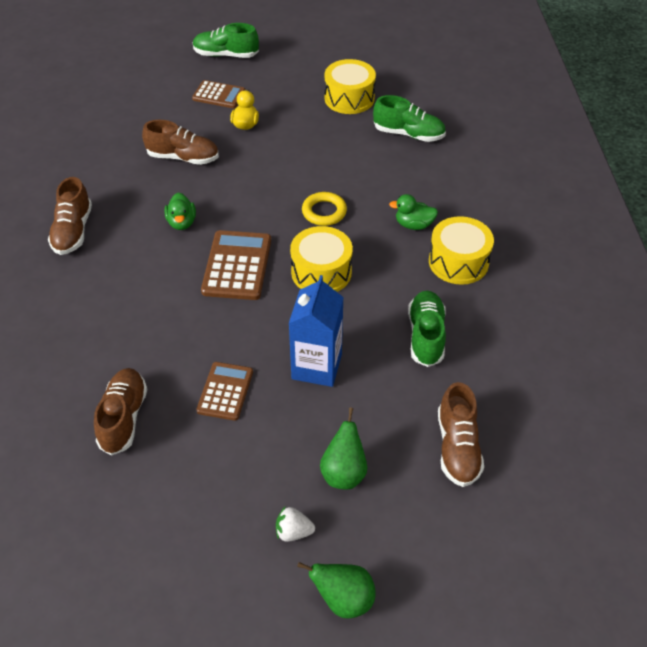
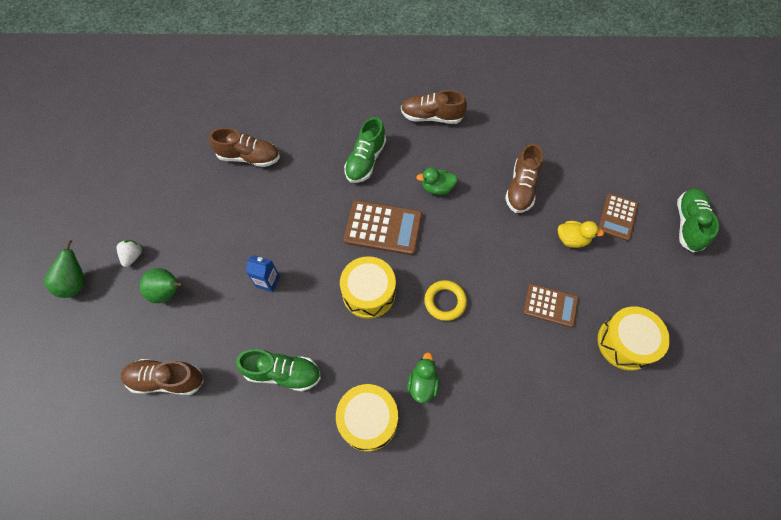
camera: 95 degrees right, 15 degrees up
(225, 391) = (257, 217): brown calculator -> brown calculator (550, 305)
(316, 366) = (267, 281): blue carton -> blue carton, size x0.55
(408, 134) = (566, 400): green shoe -> green shoe (365, 161)

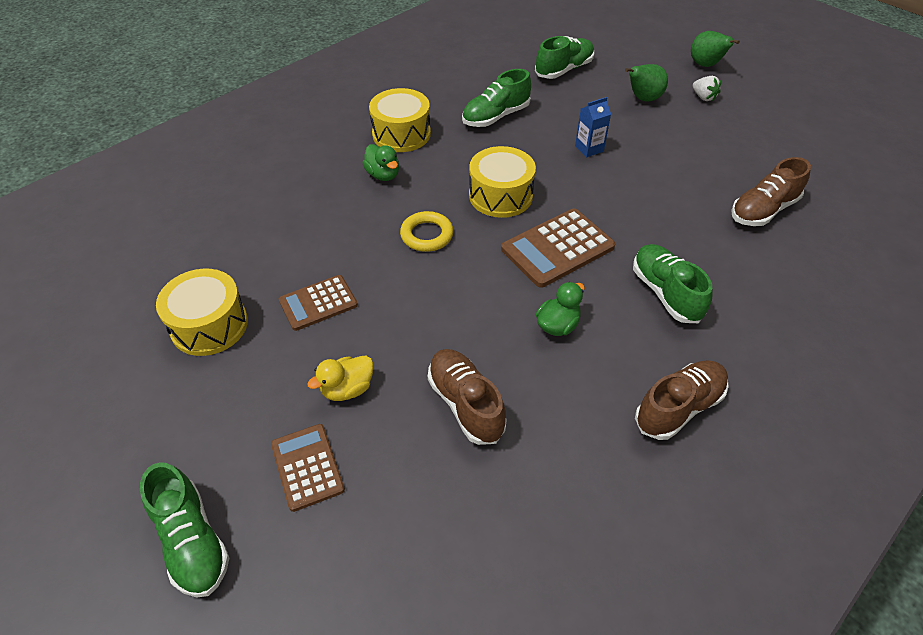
camera: 135 degrees right, 15 degrees down
(166, 380) = (564, 70): brown shoe -> green shoe

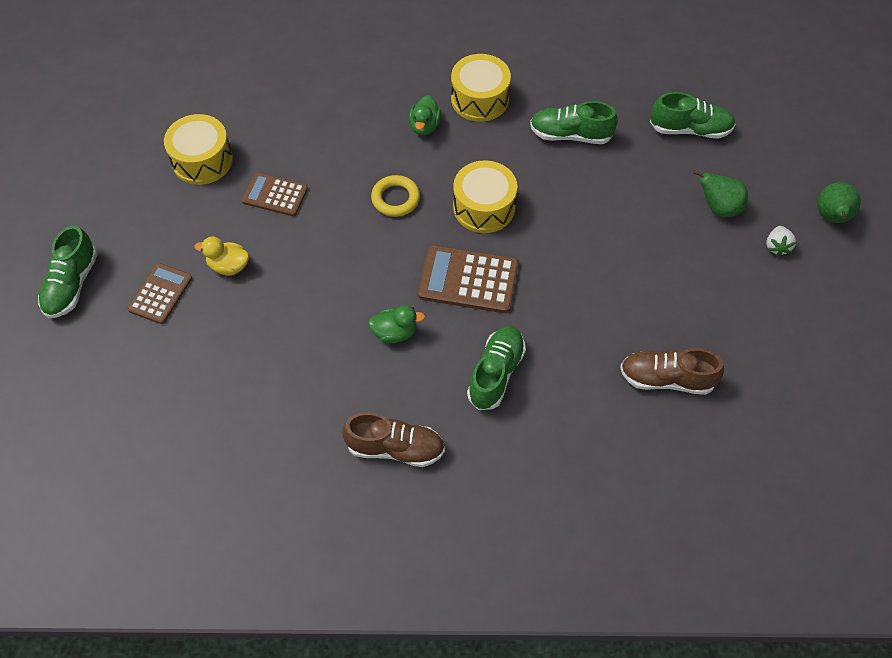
camera: 45 degrees right, 10 degrees up
(465, 404) = (279, 333): brown shoe -> none
(589, 149) = (604, 219): blue carton -> none

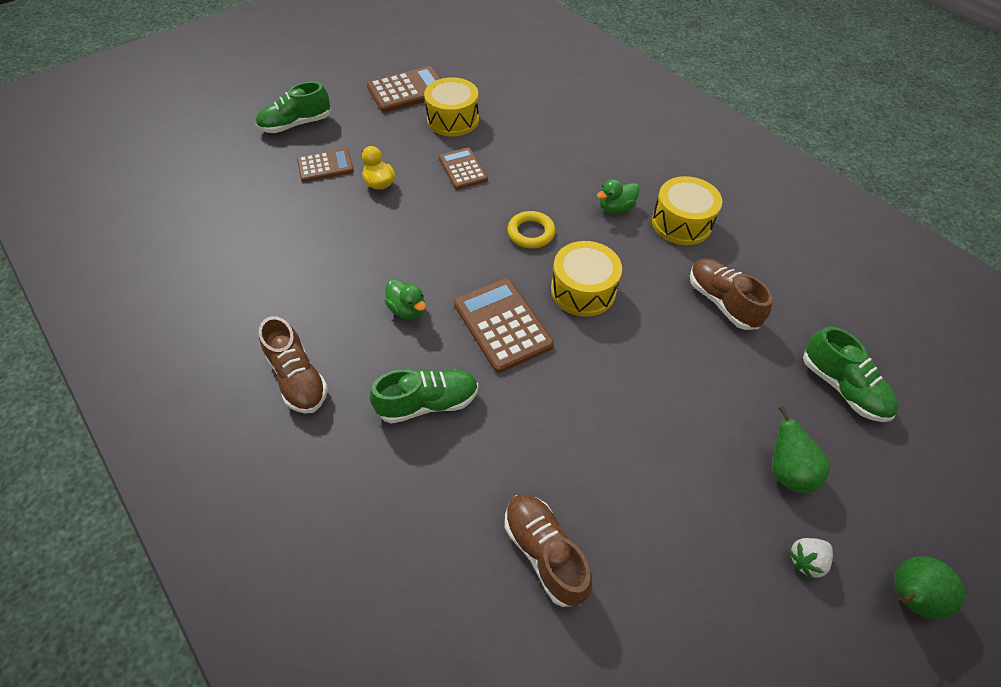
camera: 50 degrees right, 5 degrees down
(121, 167) = (408, 90): none -> brown calculator
(570, 135) = (722, 302): green shoe -> brown shoe

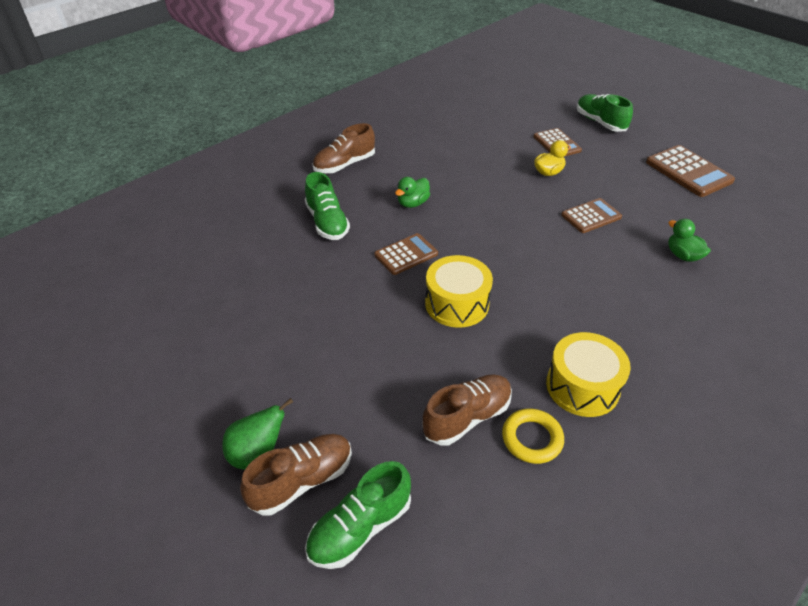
camera: 85 degrees right, 10 degrees down
(453, 119) = (662, 203): yellow drum -> none
(502, 325) = (406, 254): brown calculator -> brown calculator, size x0.65
(531, 233) = (521, 265): yellow ring -> yellow ring (532, 439)
(544, 552) = (204, 288): brown shoe -> brown shoe (302, 481)
(616, 208) = (583, 328): green duck -> green duck (683, 255)
(806, 560) = (169, 457): white strawberry -> none
(907, 596) = (119, 541): green pear -> none

